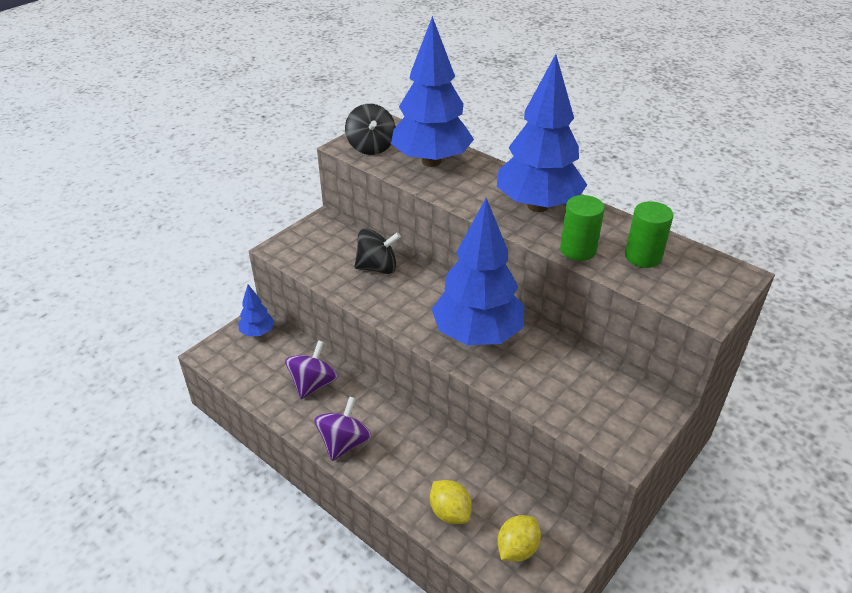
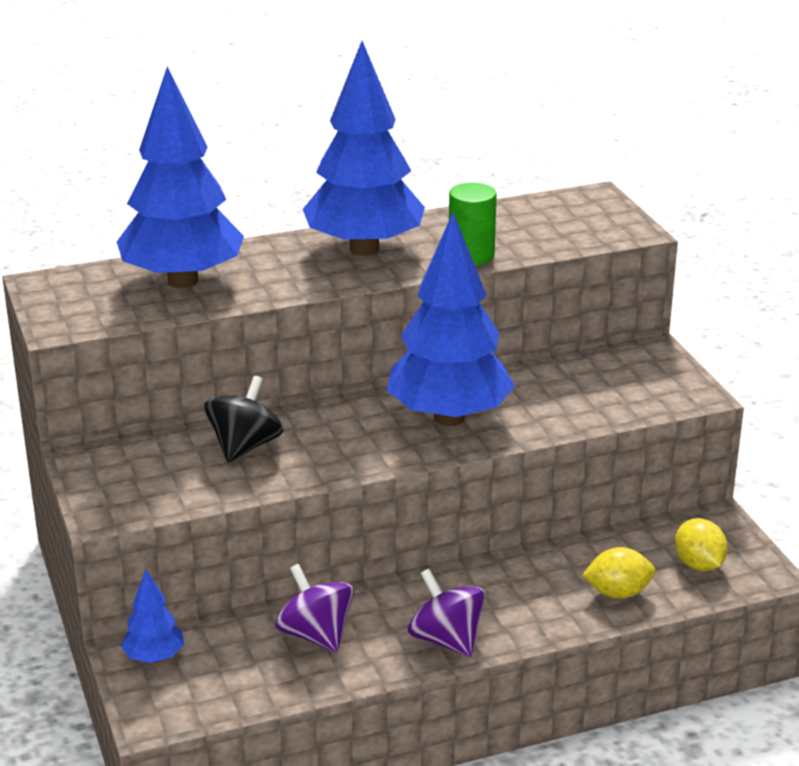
camera: 60 degrees left, 10 degrees down
(371, 147) = (88, 310): black spinning top -> none
(643, 257) = (520, 228): green cylinder -> none

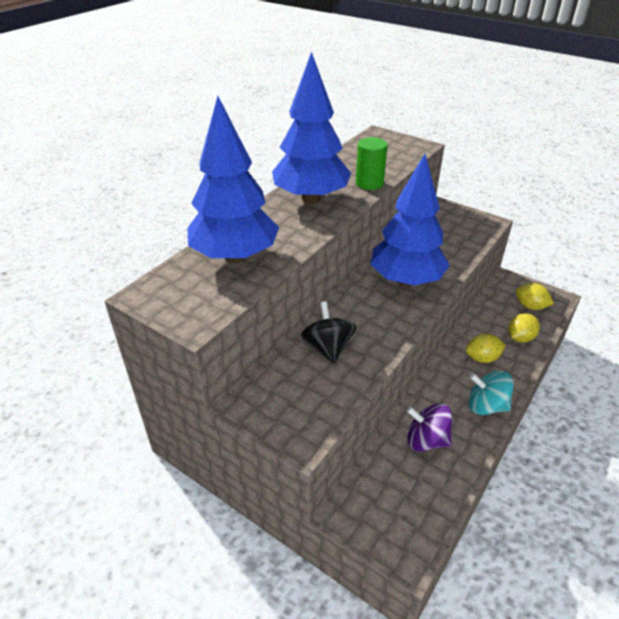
camera: 35 degrees left, 10 degrees up
(154, 657) = (363, 510): blue tree -> none
(446, 639) = (486, 406): purple spinning top -> turquoise spinning top
(521, 590) = (482, 358): none -> yellow lemon

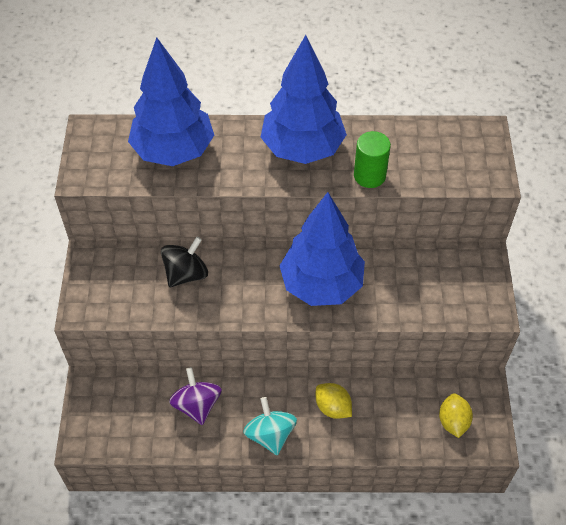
camera: 55 degrees right, 15 degrees up
(520, 338) = (391, 429): yellow lemon -> none

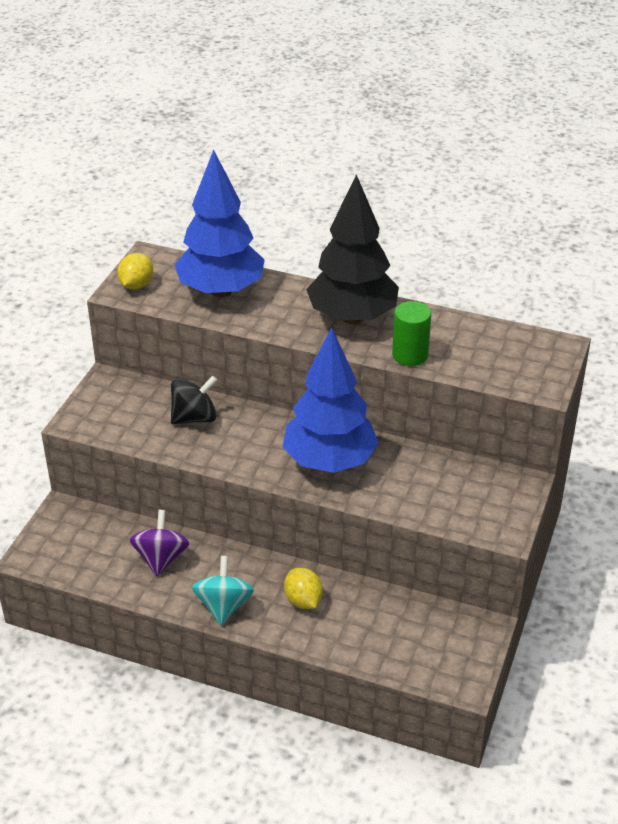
camera: 20 degrees right, 15 degrees down
(302, 149) = (352, 317): blue tree -> black tree
(453, 421) = (431, 651): yellow lemon -> yellow lemon (136, 285)

